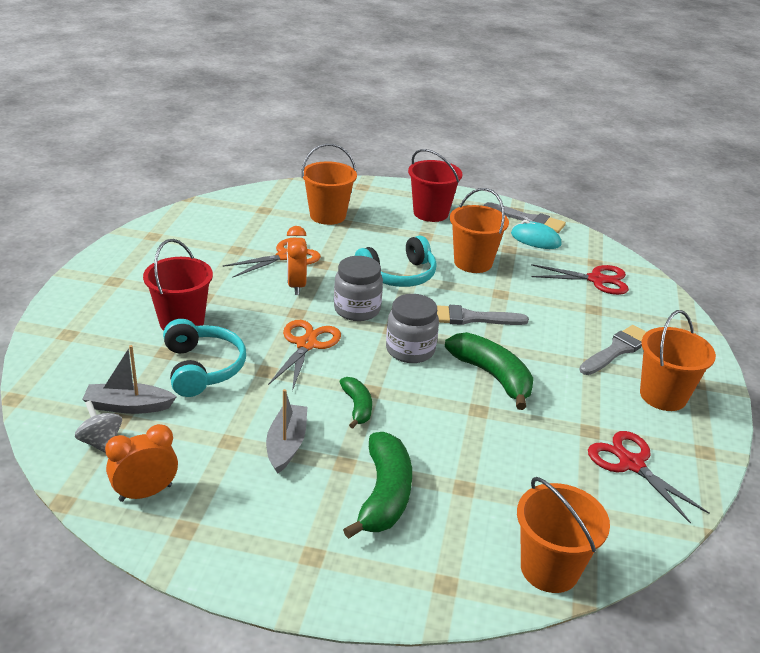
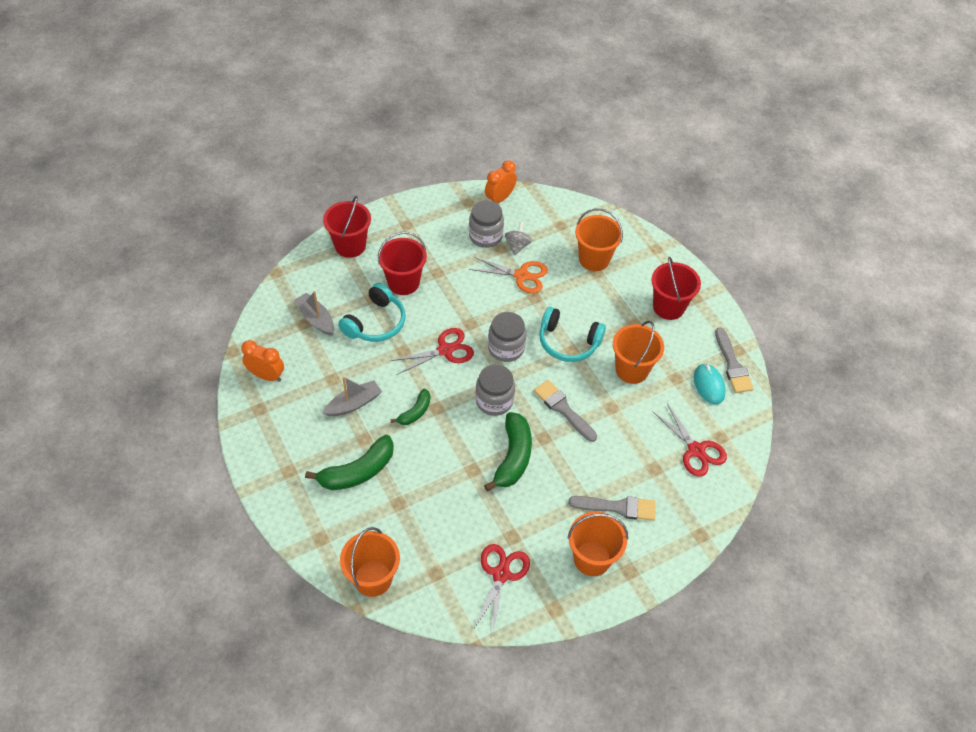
camera: 50 degrees right, 20 degrees up
(74, 328) = (350, 246): none -> red bucket
(101, 442) = (281, 331): grey spinning top -> grey spinning top (517, 246)
(209, 249) = (485, 236): none -> grey jar
(296, 285) = (497, 303): orange clock -> orange clock (499, 198)
(306, 344) = (445, 350): orange scissors -> red scissors

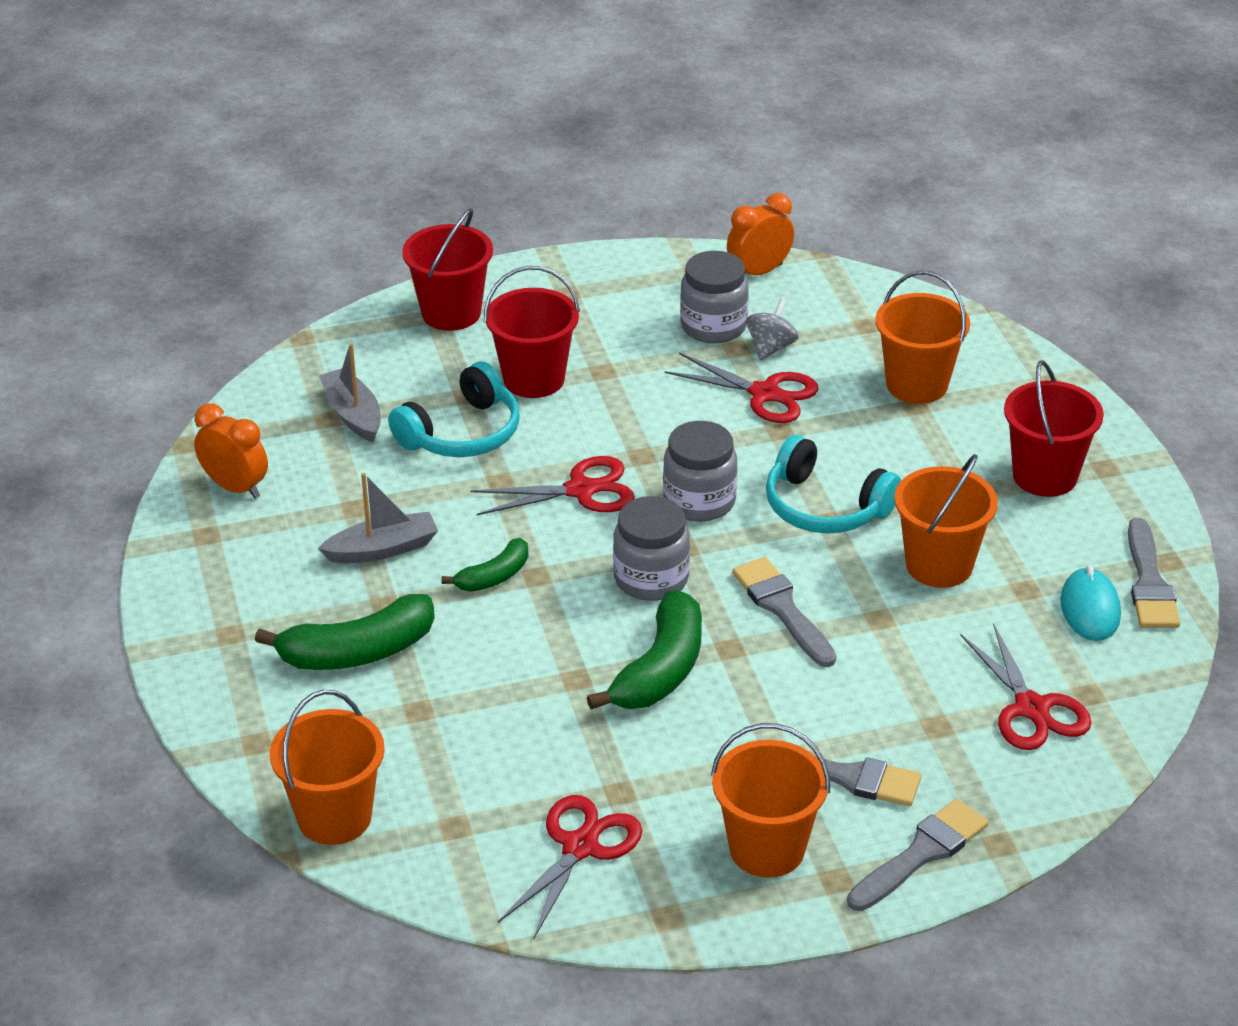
camera: 15 degrees right, 15 degrees down
(521, 275) = (765, 394): orange scissors -> red scissors
(665, 548) = (921, 854): none -> grey brush

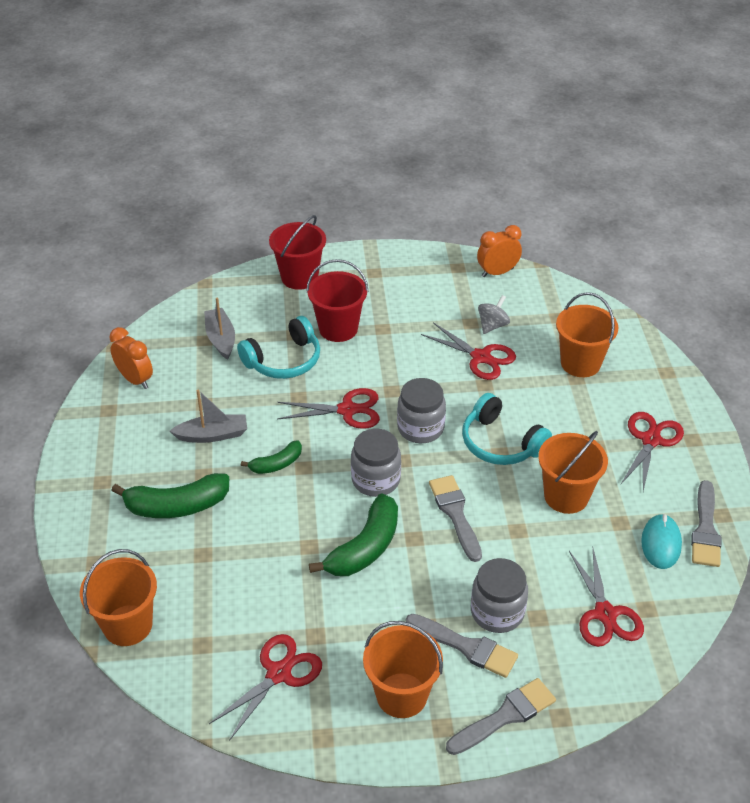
camera: 10 degrees right, 5 degrees up
(713, 326) = (459, 306): grey jar -> grey jar (497, 612)
(1044, 476) = (650, 440): red bucket -> red scissors

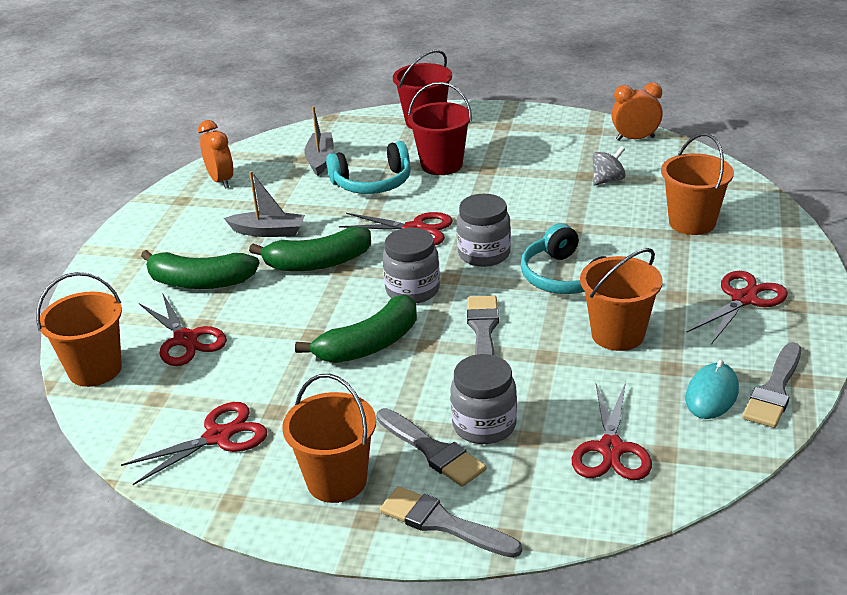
camera: 20 degrees right, 10 degrees down
(276, 464) = (318, 263): green banana -> green banana, size x1.74
(481, 357) = (581, 204): red scissors -> red scissors (185, 339)
(505, 716) = (443, 523): grey brush -> grey brush turned 135 degrees counterclockwise

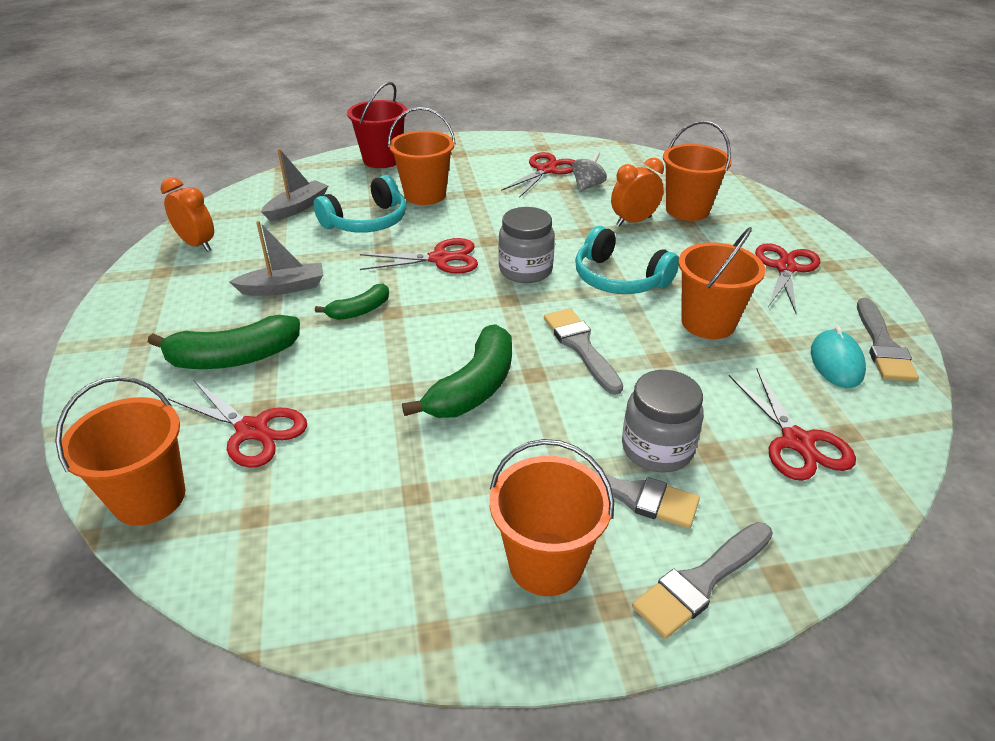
camera: 25 degrees left, 5 degrees up
(218, 437) = (364, 546): red scissors -> red scissors (546, 170)
(318, 263) = (359, 310): green banana -> green banana, size x0.57
(320, 159) = (297, 208): grey boat -> grey boat turned 60 degrees clockwise
(412, 290) = (479, 319): grey jar -> none
(441, 165) = (425, 195): red bucket -> orange bucket
(443, 523) = (701, 581): grey brush -> grey brush turned 45 degrees counterclockwise
(635, 138) = (583, 149): orange clock -> orange clock (633, 221)

